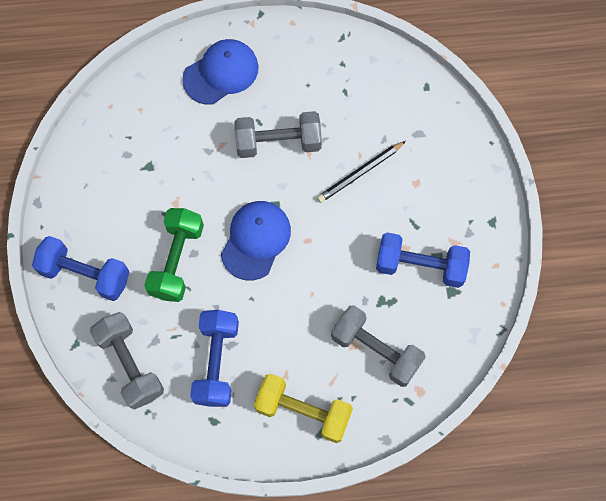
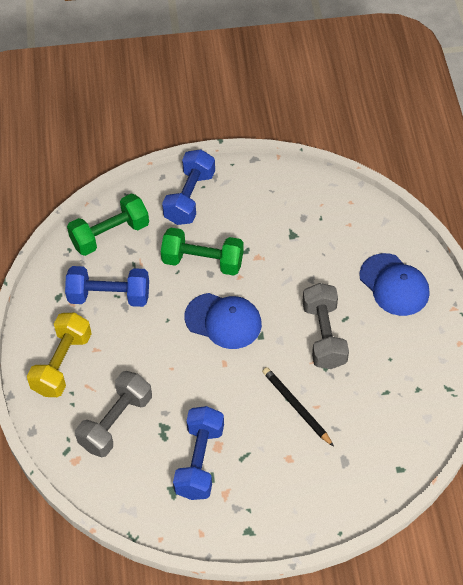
camera: 90 degrees right, 15 degrees down
(130, 364) = (110, 235): grey dumbbell -> green dumbbell

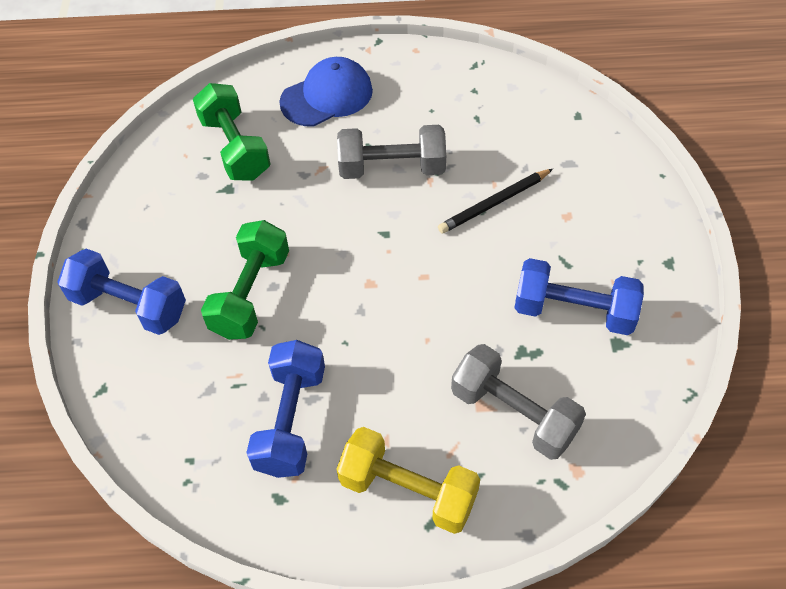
camera: 85 degrees left, 0 degrees up
(110, 235) = (172, 418): green dumbbell -> green dumbbell (235, 148)
(223, 321) = (356, 274): blue cap -> none

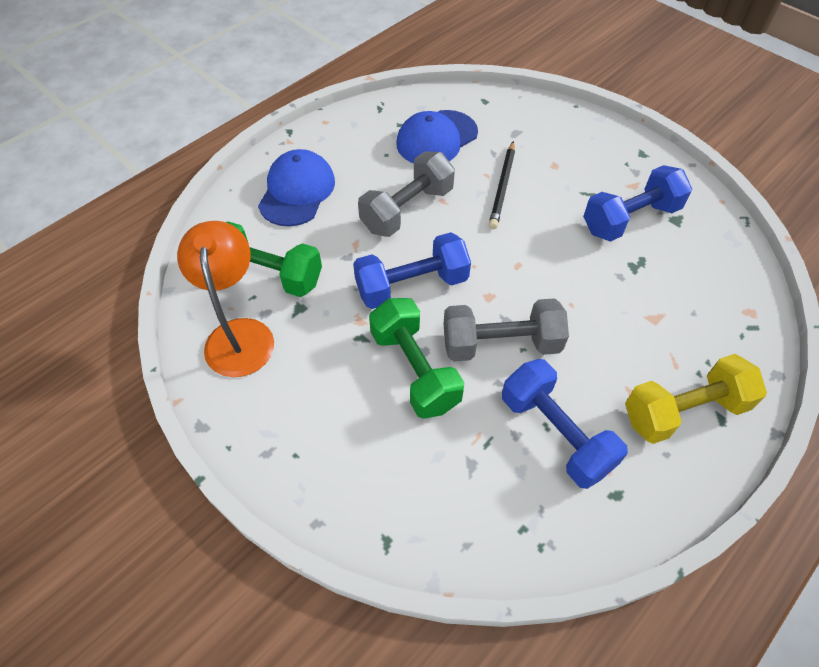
camera: 45 degrees left, 0 degrees up
(129, 306) = (327, 457): blue dumbbell -> blue dumbbell (412, 285)
(170, 178) = (239, 334): none -> orange lamp
(490, 123) = (436, 138): none -> blue cap
(513, 413) = (677, 308): grey dumbbell -> grey dumbbell (501, 344)

